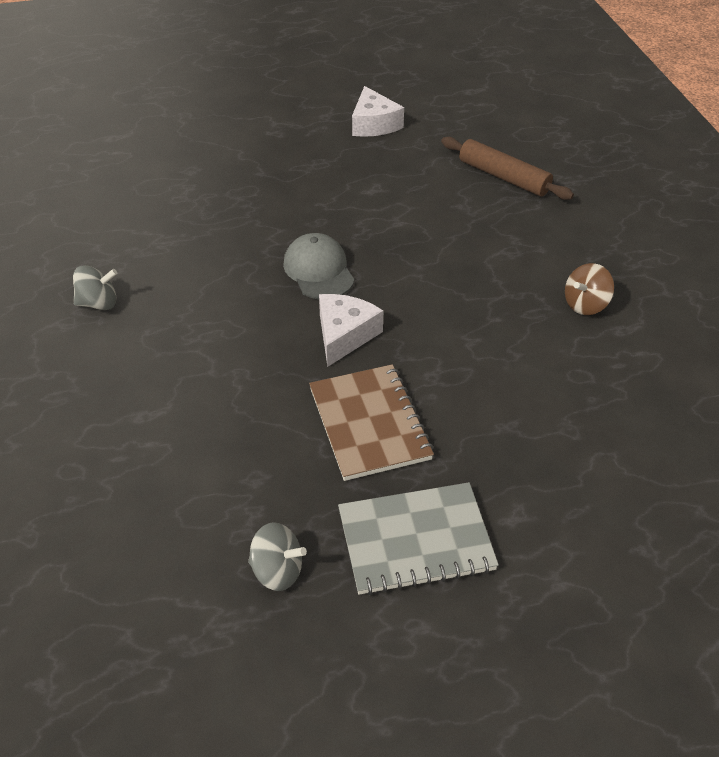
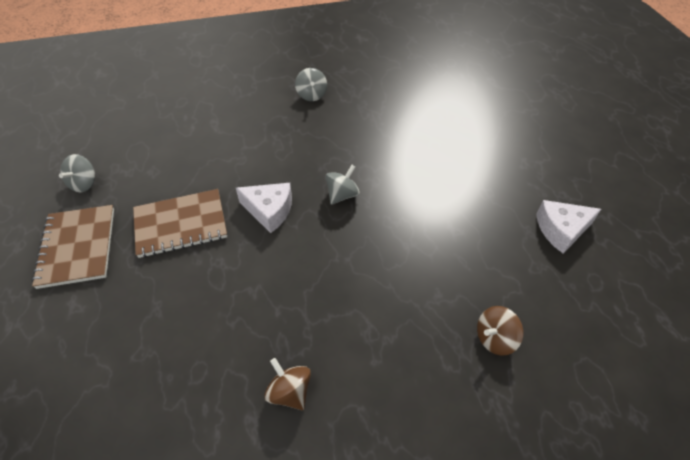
camera: 90 degrees right, 5 degrees up
(319, 270) = (342, 195): grey cap -> grey spinning top
(415, 540) = (78, 247): grey notebook -> brown notebook
(503, 177) = (495, 339): brown rolling pin -> brown spinning top

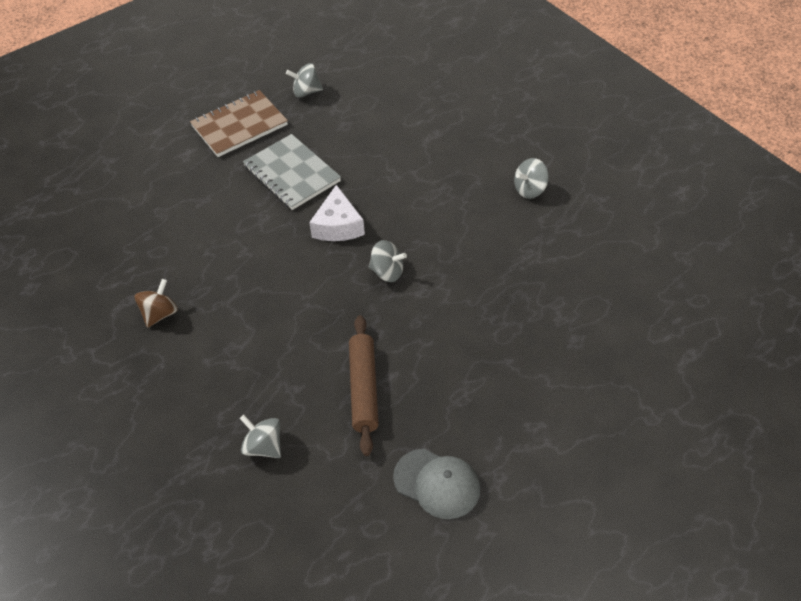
camera: 70 degrees right, 0 degrees up
(181, 224) = (292, 174): brown notebook -> grey notebook
(457, 247) = (364, 389): none -> brown rolling pin
(495, 339) = (263, 446): brown spinning top -> grey spinning top
(561, 230) = (437, 483): white cheese -> grey cap

